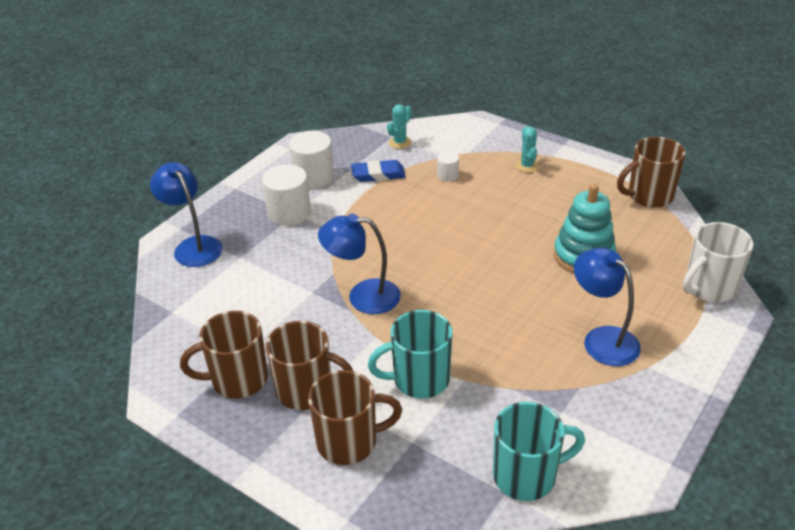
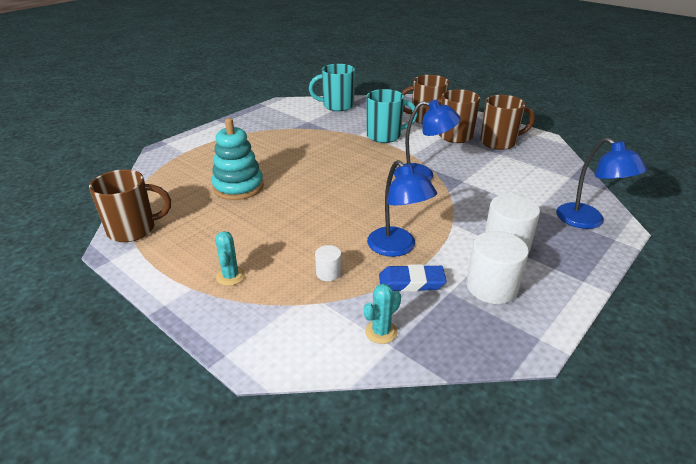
camera: 175 degrees left, 5 degrees down
(602, 339) = (263, 144): blue lamp -> blue lamp (397, 248)
(708, 288) = (166, 162): white mug -> none

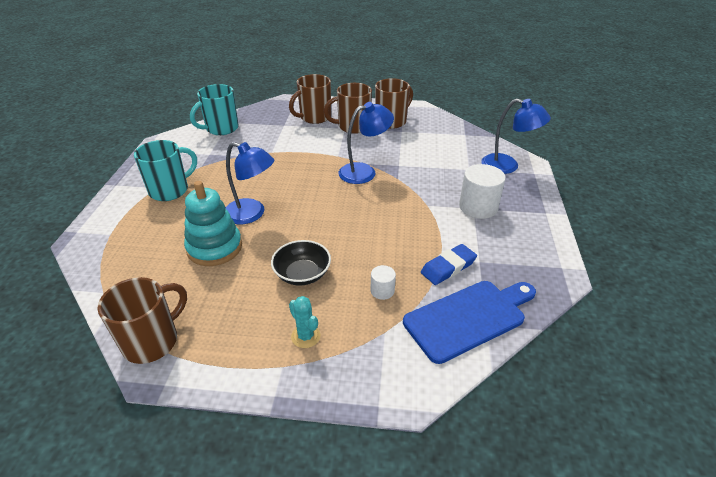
camera: 35 degrees left, 5 degrees up
(279, 231) = (302, 274): none -> black bowl
(381, 332) = (468, 318): turquoise cactus -> blue cutting board
(385, 136) = (297, 145): turquoise mug -> turquoise mug (170, 190)
(397, 248) = (410, 244): blue lamp -> blue lamp (252, 214)
(491, 287) = (500, 244): white cylinder -> none

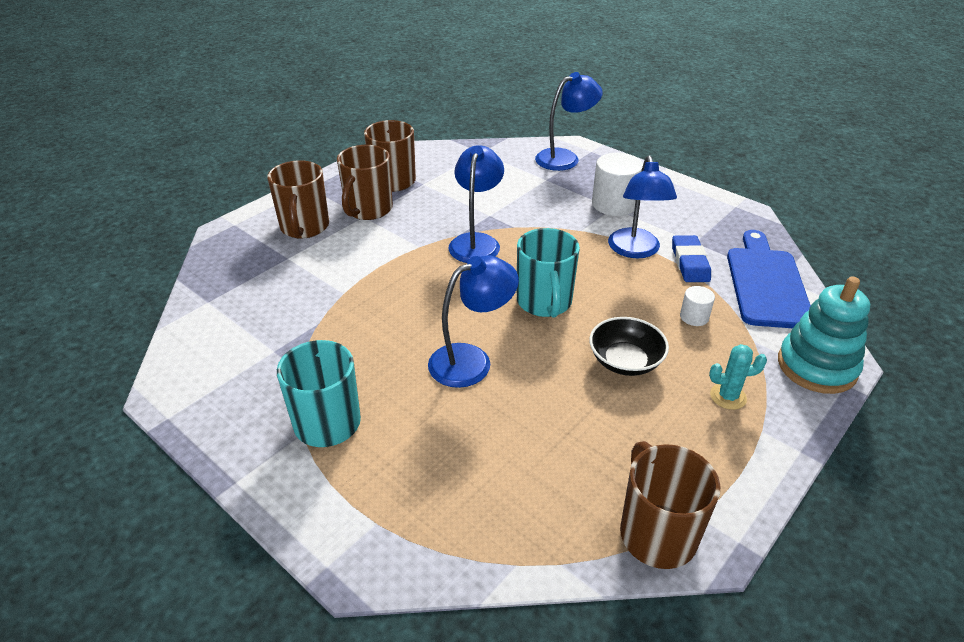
camera: 55 degrees left, 0 degrees up
(214, 248) = (513, 417): turquoise stacking toy -> turquoise stacking toy (816, 366)
(221, 129) = (216, 316): turquoise mug -> turquoise mug (544, 302)
(432, 236) = (635, 251): none -> blue lamp

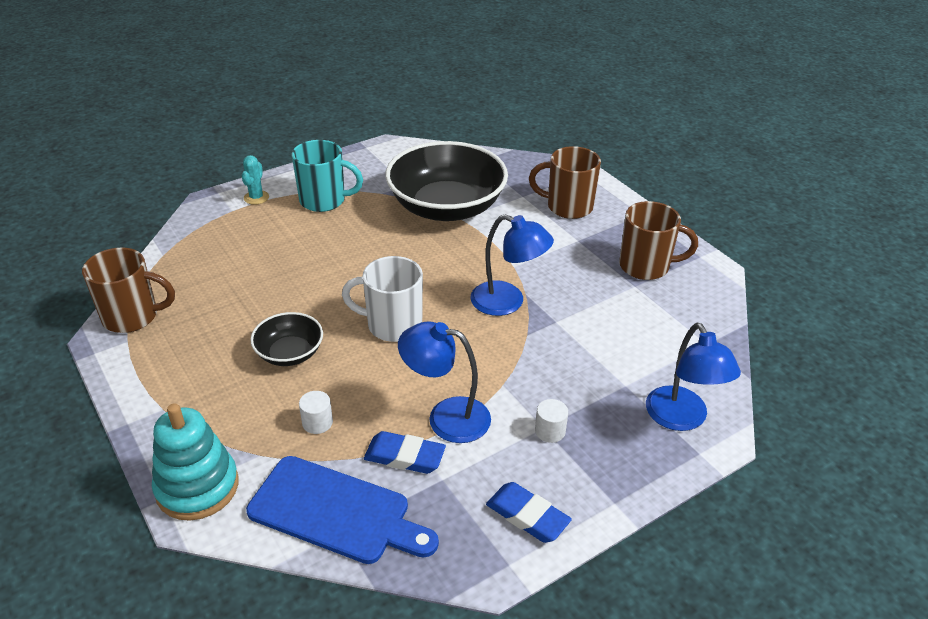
camera: 105 degrees right, 0 degrees up
(322, 307) = (446, 207): none -> black bowl
(368, 210) = (589, 244): brown mug -> none
(471, 360) = (343, 269): blue lamp -> none
(544, 302) = (392, 325): turquoise mug -> white mug
(614, 204) = (550, 431): white cylinder -> white cylinder, size x0.52
(694, 204) = (527, 516): none -> blue eraser
(728, 396) = (209, 403): turquoise cactus -> turquoise cactus (256, 197)

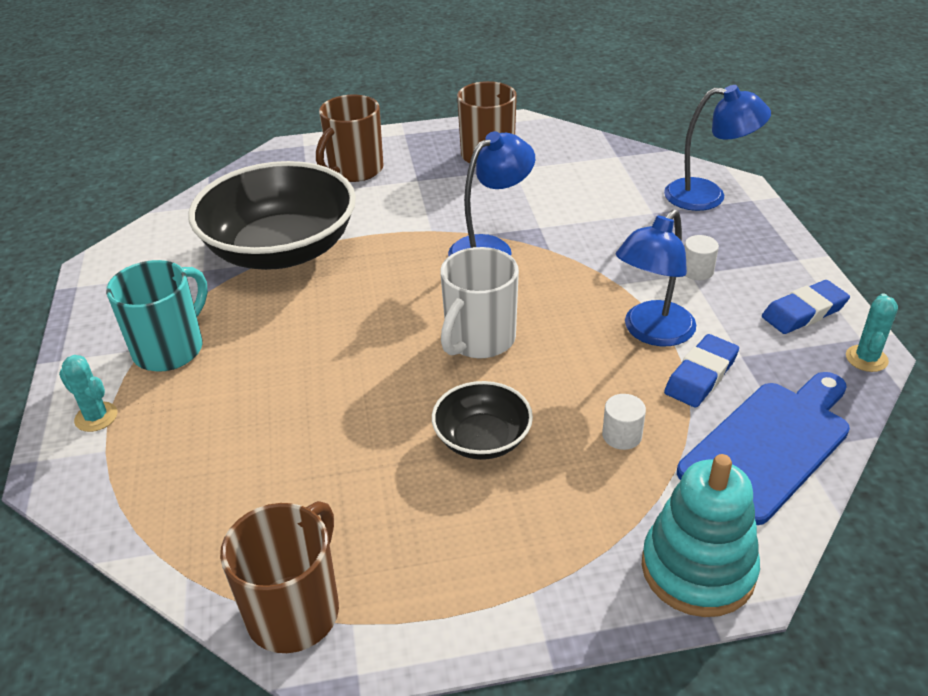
camera: 65 degrees left, 0 degrees up
(478, 570) = (866, 358): none -> turquoise cactus

